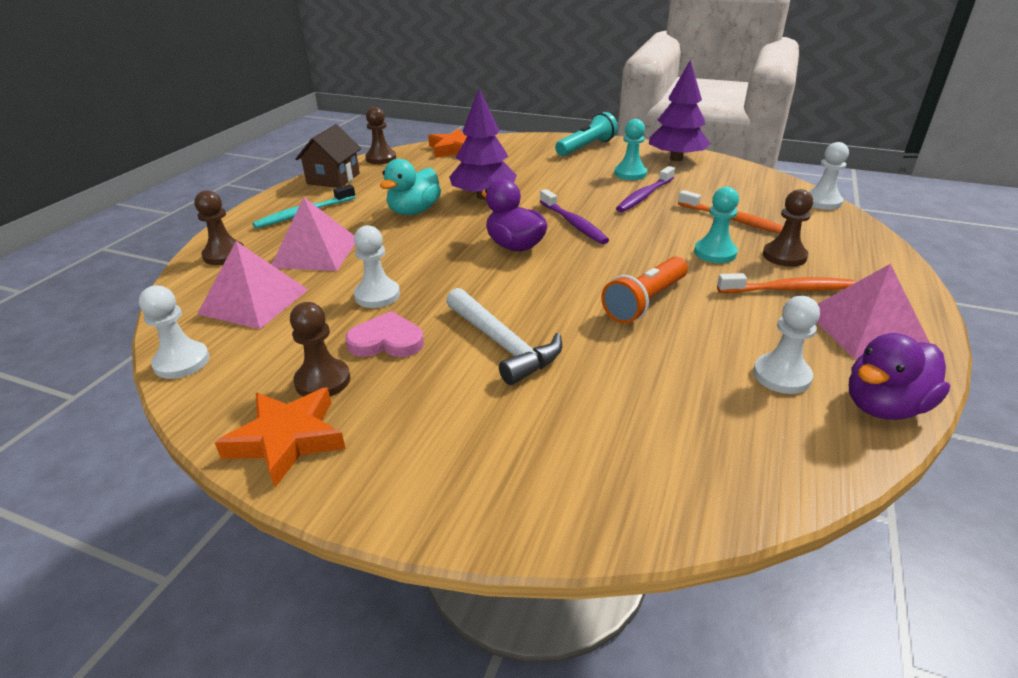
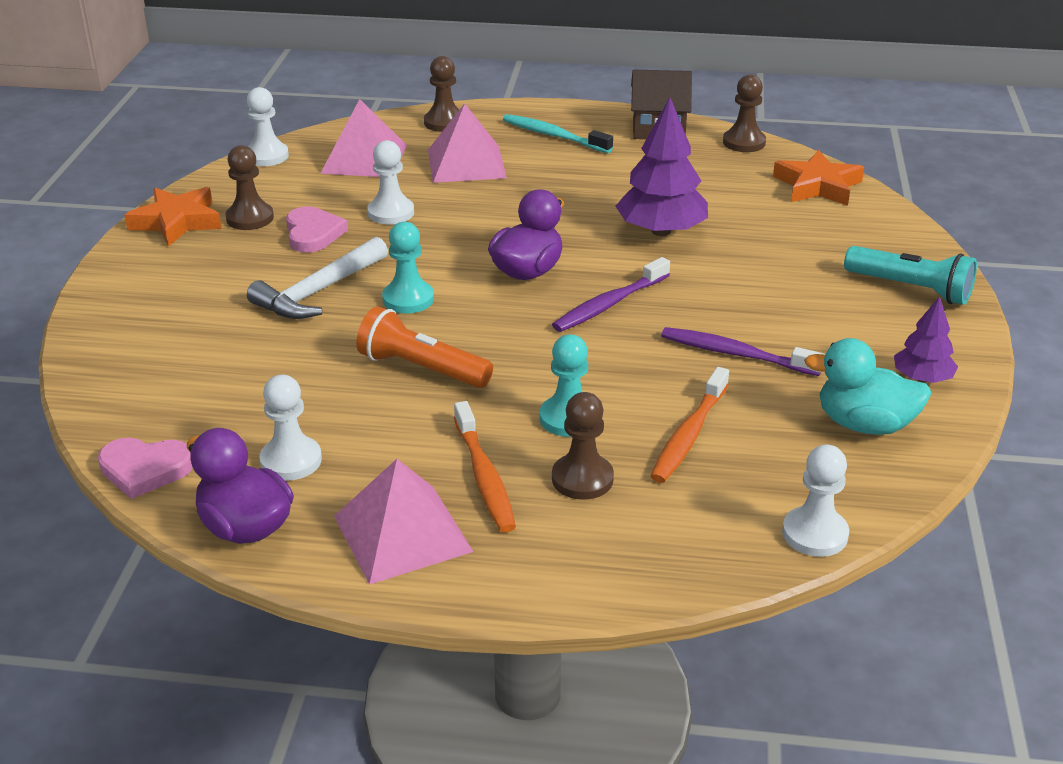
camera: 75 degrees right, 0 degrees up
(414, 211) = (592, 195): turquoise duck -> turquoise duck (864, 424)
(630, 174) = (818, 337): turquoise pawn -> turquoise pawn (408, 299)
(676, 159) = (922, 378): purple tree -> purple tree, size x0.57
(811, 472) = (145, 469): none -> pink heart

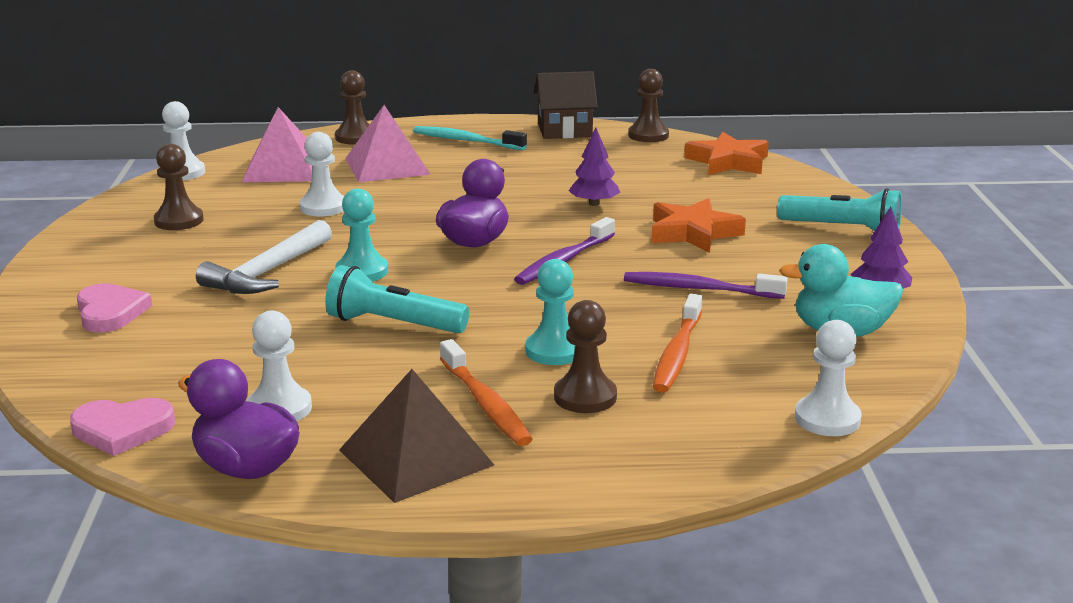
camera: 10 degrees left, 10 degrees down
(177, 222) = (102, 228): orange star -> orange star (693, 233)
(313, 233) = (248, 228): pink heart -> pink heart (110, 312)
(402, 533) = (416, 457): pink pyramid -> brown pyramid
(421, 369) = (393, 324): orange flashlight -> turquoise flashlight
(661, 231) = (594, 203): purple tree -> purple tree, size x0.57

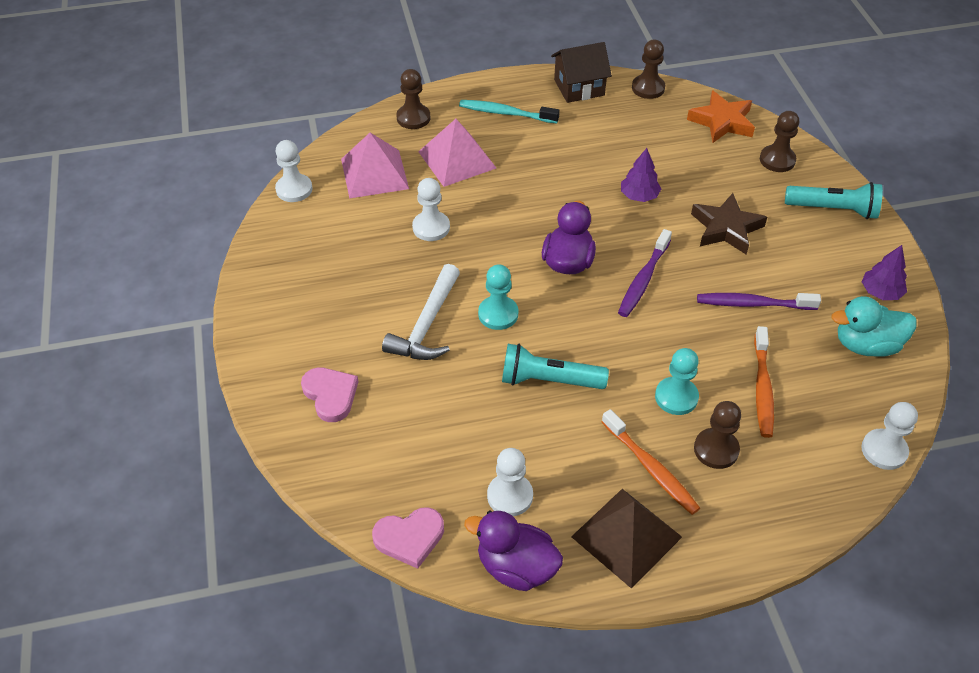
camera: 10 degrees left, 25 degrees up
(179, 221) = (324, 261): brown pawn -> brown pawn (777, 160)
(693, 233) = (726, 228): orange star -> brown star

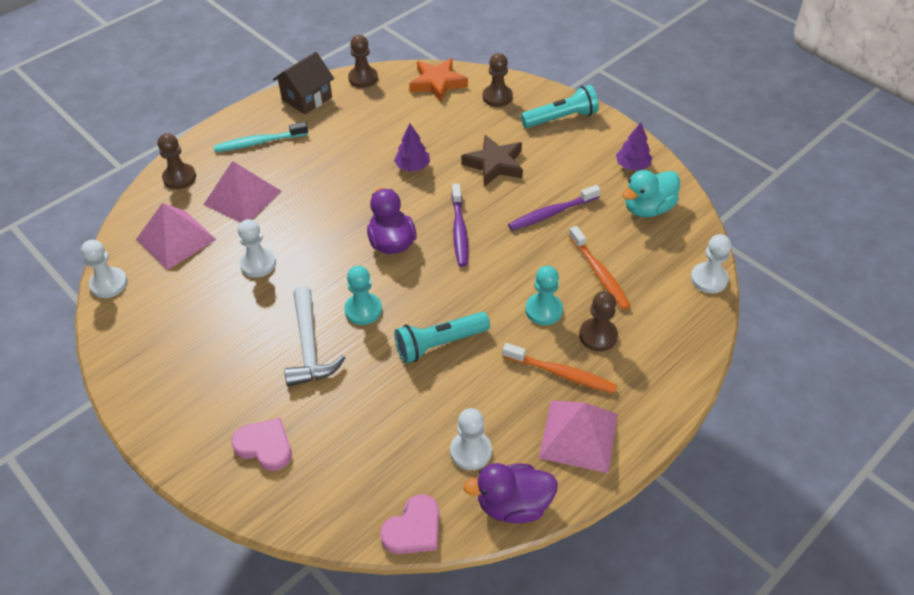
camera: 30 degrees left, 0 degrees up
(626, 537) = (579, 435): brown pyramid -> pink pyramid

